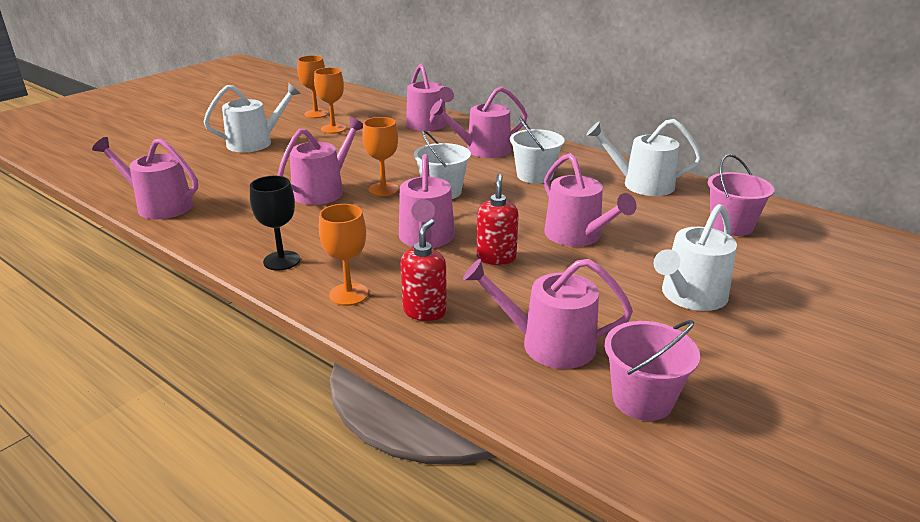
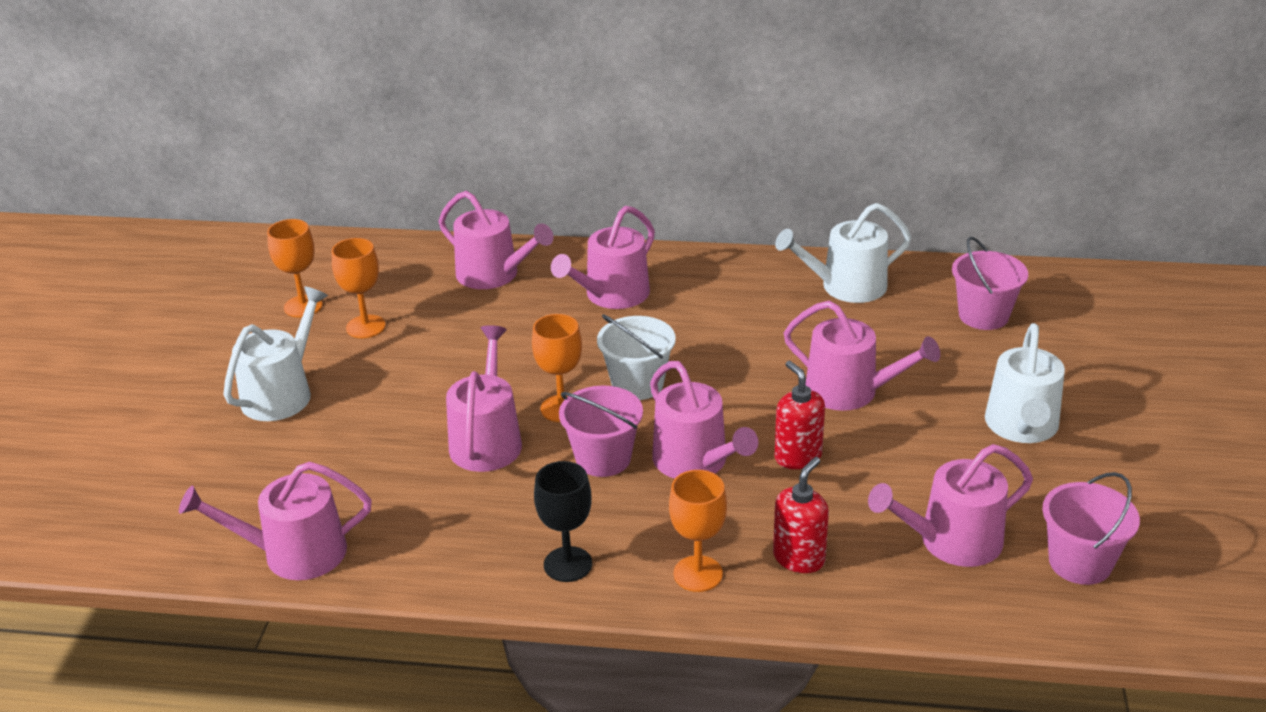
camera: 30 degrees left, 5 degrees up
(374, 219) = (603, 458): none -> pink bucket
(425, 311) = (799, 558): red soap dispenser -> red soap dispenser turned 45 degrees clockwise
(534, 176) = (717, 317): white bucket -> none

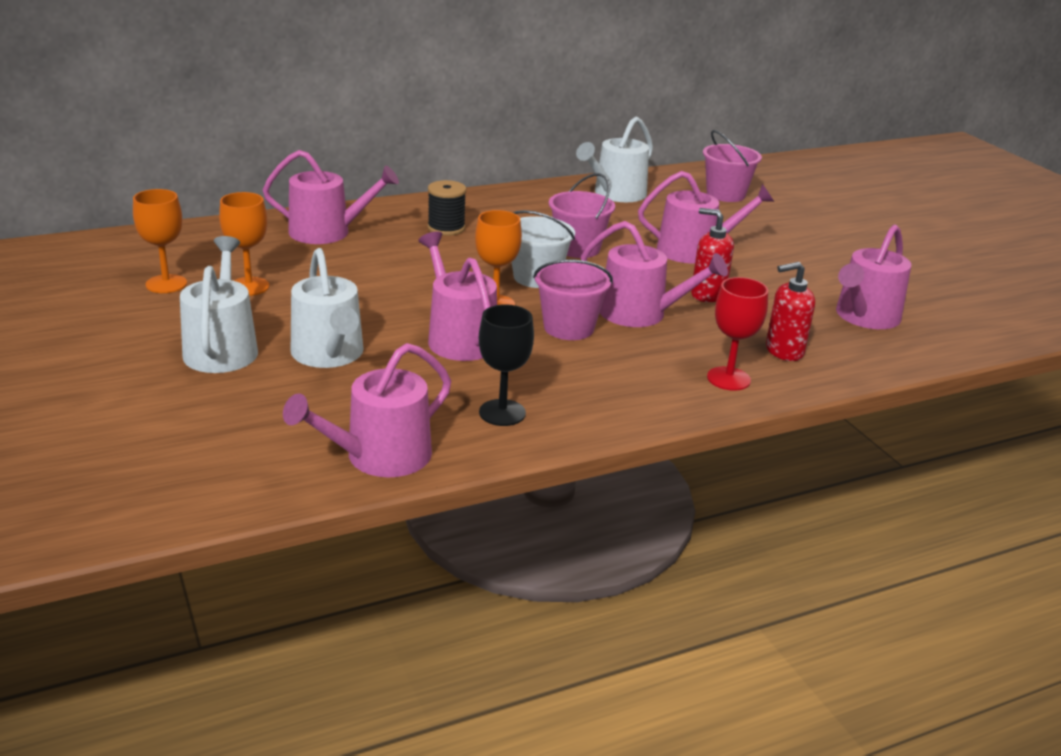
camera: 35 degrees left, 5 degrees down
(568, 564) = (626, 399): black goblet -> black goblet (502, 413)
(612, 295) = (446, 228): pink watering can -> black spool
(698, 574) = (728, 379): orange goblet -> red goblet
(799, 558) = (784, 351): red soap dispenser -> red soap dispenser turned 105 degrees counterclockwise
(1022, 427) = (825, 247): white watering can -> white watering can (329, 354)
(1080, 562) = (949, 309): pink bucket -> pink bucket (578, 248)

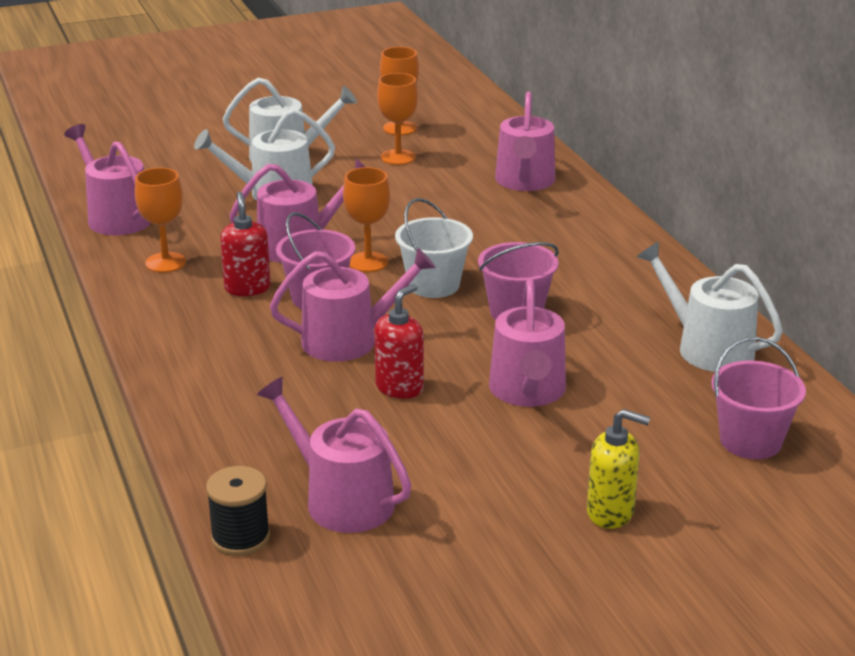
camera: 95 degrees right, 0 degrees up
(446, 228) = (553, 238): black spool -> black spool (240, 537)
(502, 413) = (165, 262): black goblet -> orange goblet
(640, 314) = (349, 340): pink watering can -> pink watering can turned 135 degrees counterclockwise
(728, 379) = (202, 379): red goblet -> none
(784, 351) = (257, 422): red soap dispenser -> red soap dispenser (247, 288)
(824, 236) = (611, 513): none -> yellow soap dispenser

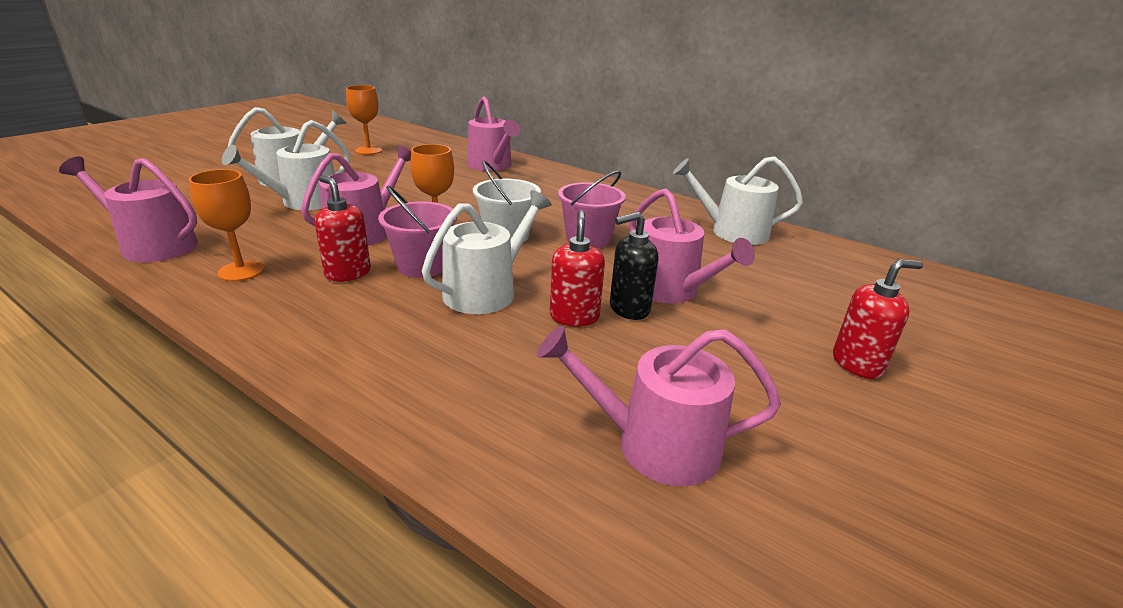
camera: 35 degrees left, 0 degrees up
(240, 537) = (610, 546): black spool -> none
(349, 340) = (486, 291): pink watering can -> white watering can
(398, 157) = (385, 166): orange goblet -> none
(460, 396) = (629, 309): none -> black soap dispenser
(611, 513) = (857, 364): yellow soap dispenser -> red soap dispenser
(750, 441) = (844, 280): pink bucket -> none

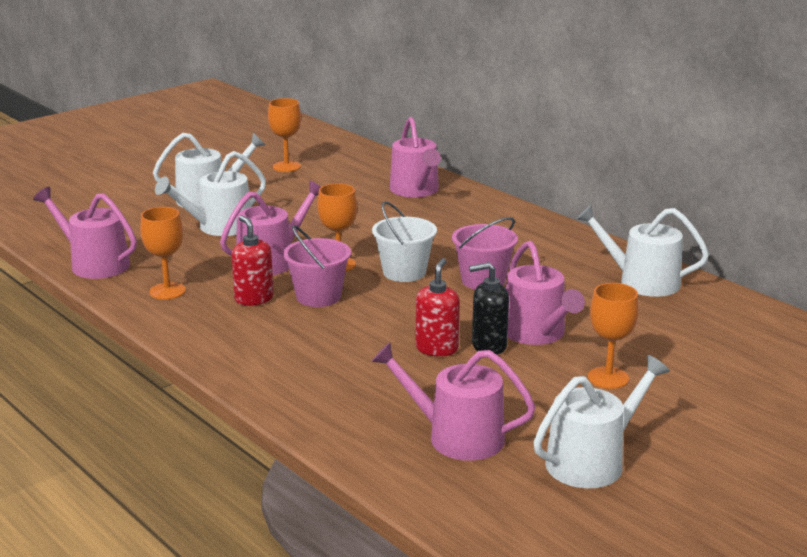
camera: 15 degrees right, 5 degrees down
(486, 291) = (368, 322): white watering can -> white watering can (592, 461)
(775, 336) = (608, 378): none -> orange goblet
(857, 364) = (665, 404): red soap dispenser -> none

